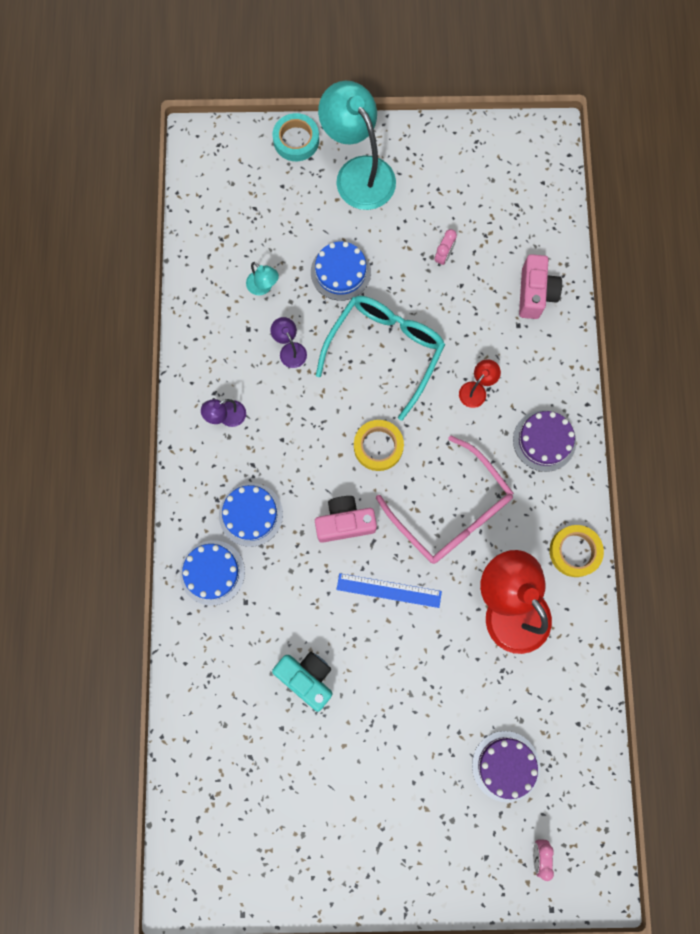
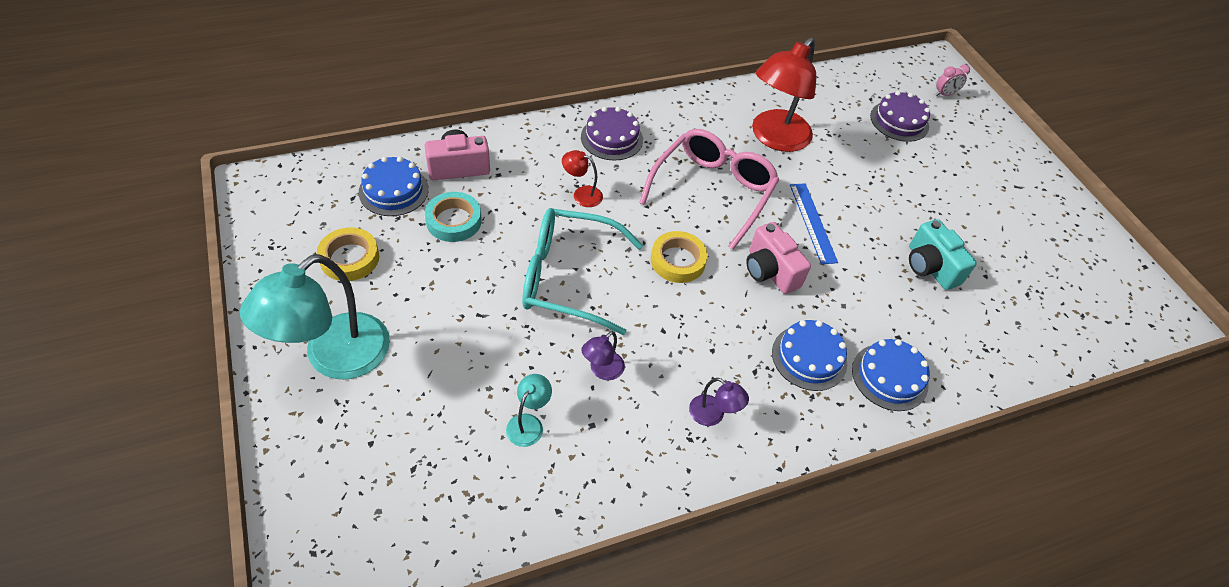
camera: 115 degrees left, 25 degrees down
(296, 140) = (292, 445): turquoise tape -> turquoise tape (454, 221)
(307, 677) = (930, 267): turquoise camera -> turquoise camera turned 45 degrees counterclockwise
(340, 272) = (482, 343): blue cake -> blue cake (393, 190)
(443, 256) = (434, 249): pink clock -> none
(574, 551) = (703, 105): yellow tape -> yellow tape (349, 258)

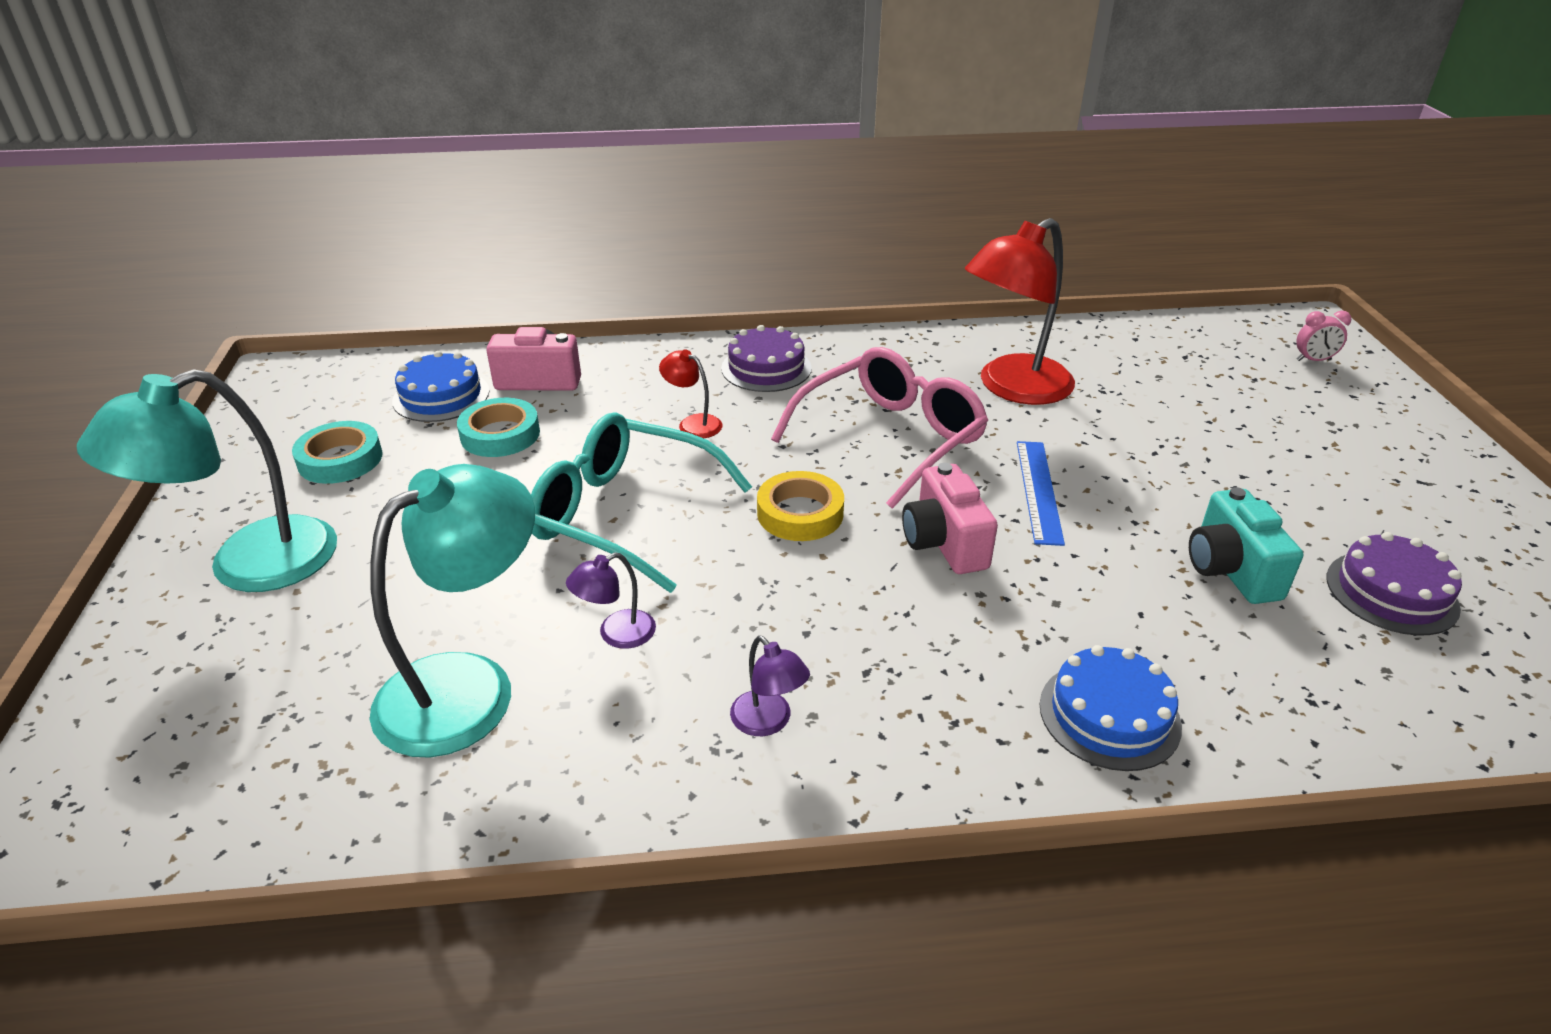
camera: 20 degrees right, 15 degrees down
(349, 258) = (340, 459): yellow tape -> turquoise tape
(528, 423) = (468, 686): turquoise lamp -> turquoise lamp, size x2.29
(809, 357) = (969, 666): blue cake -> none
(899, 121) = (1226, 385): purple cake -> purple cake (1391, 592)

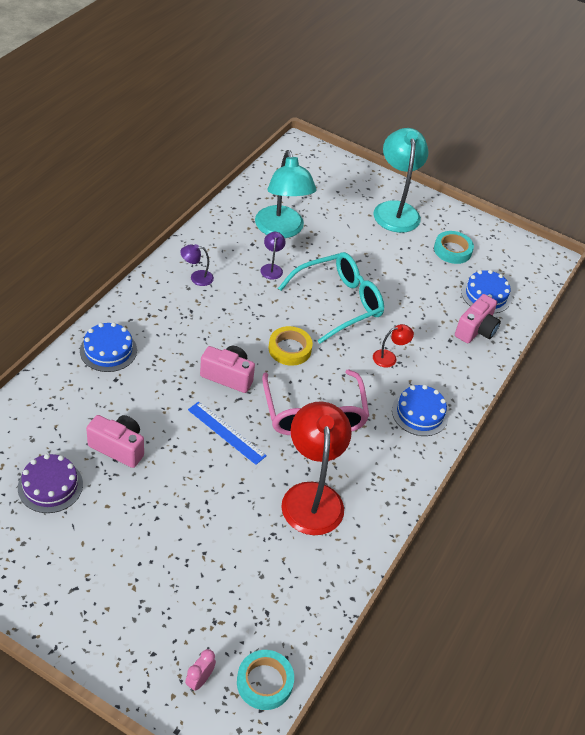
camera: 120 degrees right, 10 degrees up
(500, 434) = (434, 298): turquoise tape -> turquoise tape (264, 682)
(766, 368) = (420, 413): purple cake -> blue cake
(1230, 570) = (118, 448): turquoise camera -> pink camera

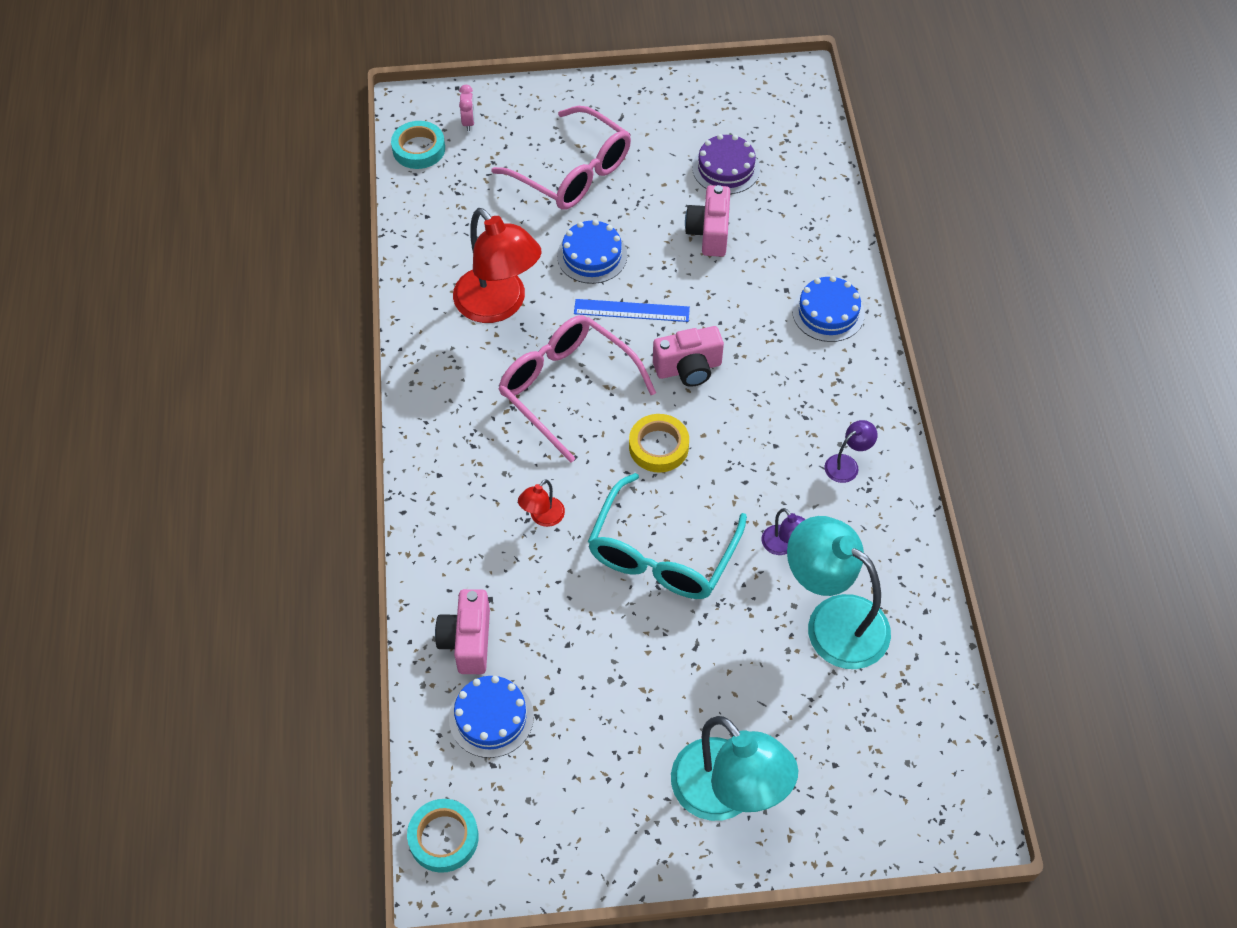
camera: 150 degrees right, 10 degrees up
(118, 448) = (709, 233): pink camera -> pink camera turned 105 degrees clockwise
(162, 564) = (573, 173): none -> pink glasses
(420, 413) = (457, 468): blue cake -> blue cake (592, 255)
(452, 250) = (590, 772): turquoise tape -> turquoise tape (443, 838)

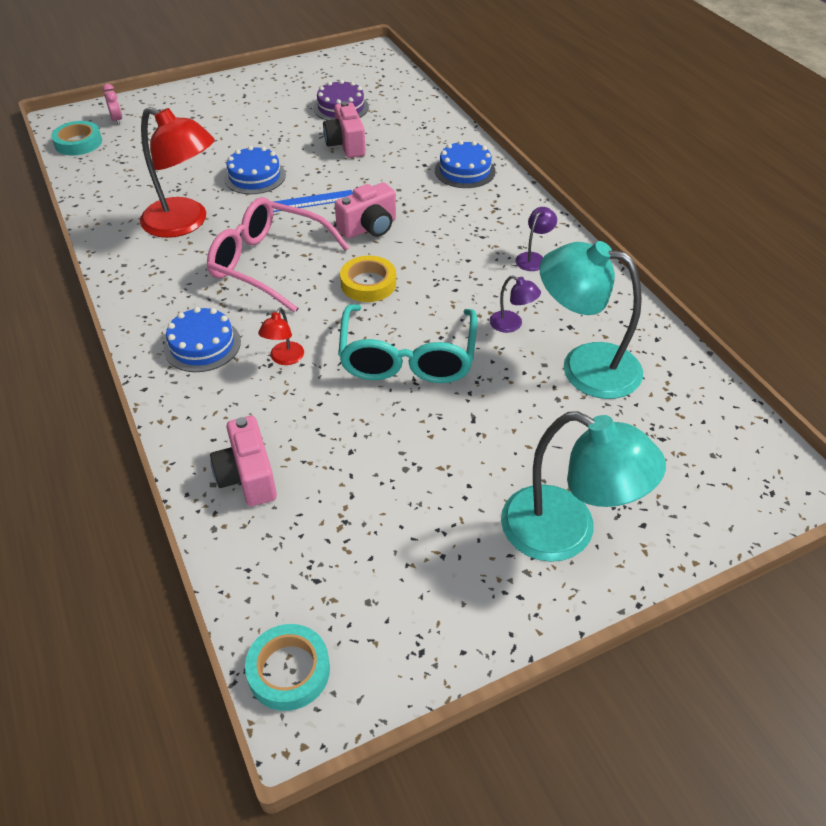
camera: 20 degrees left, 10 degrees down
(491, 717) = (298, 536): blue cake -> blue cake (202, 345)
(573, 173) = (218, 132): pink glasses -> none

